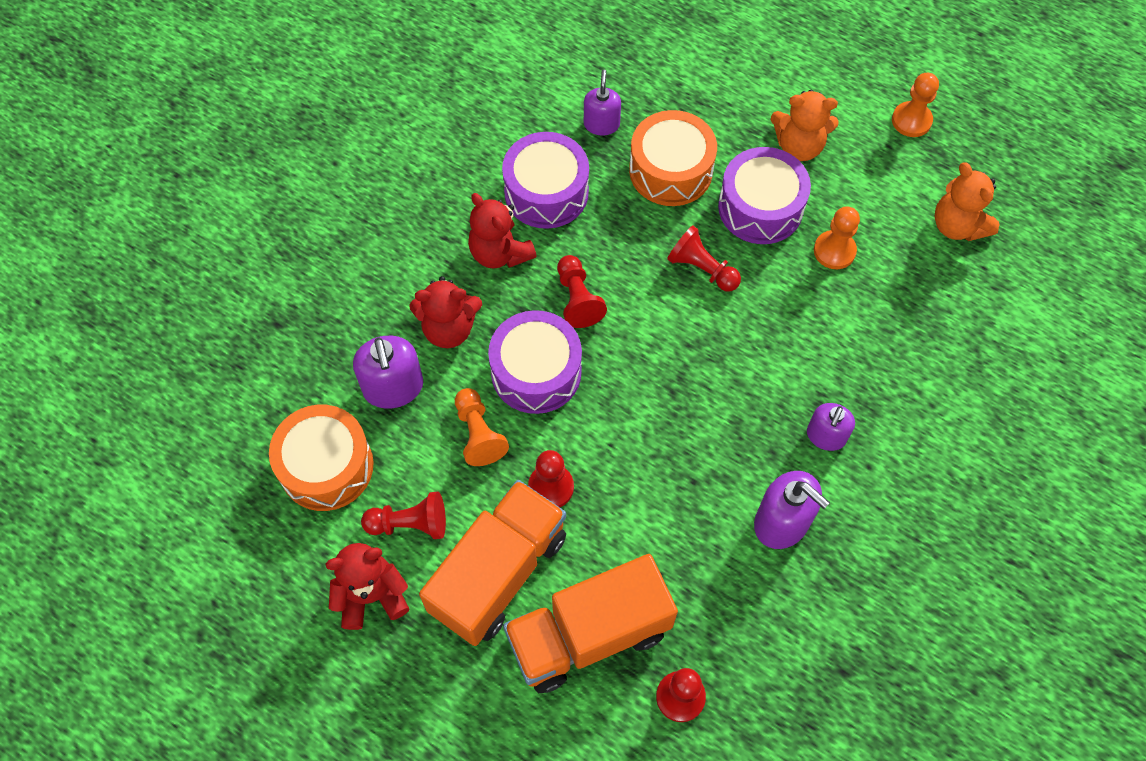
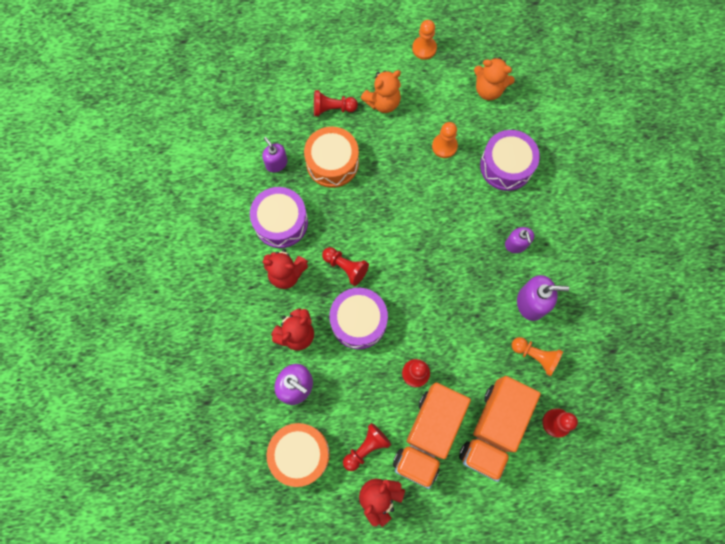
camera: 40 degrees left, 10 degrees up
(478, 434) = (359, 375): orange pawn -> orange pawn (535, 356)
(498, 573) = (428, 435): orange truck -> orange truck turned 150 degrees counterclockwise
(702, 269) = (391, 204): red pawn -> red pawn (332, 109)
(760, 207) = (391, 150): purple drum -> purple drum (506, 166)

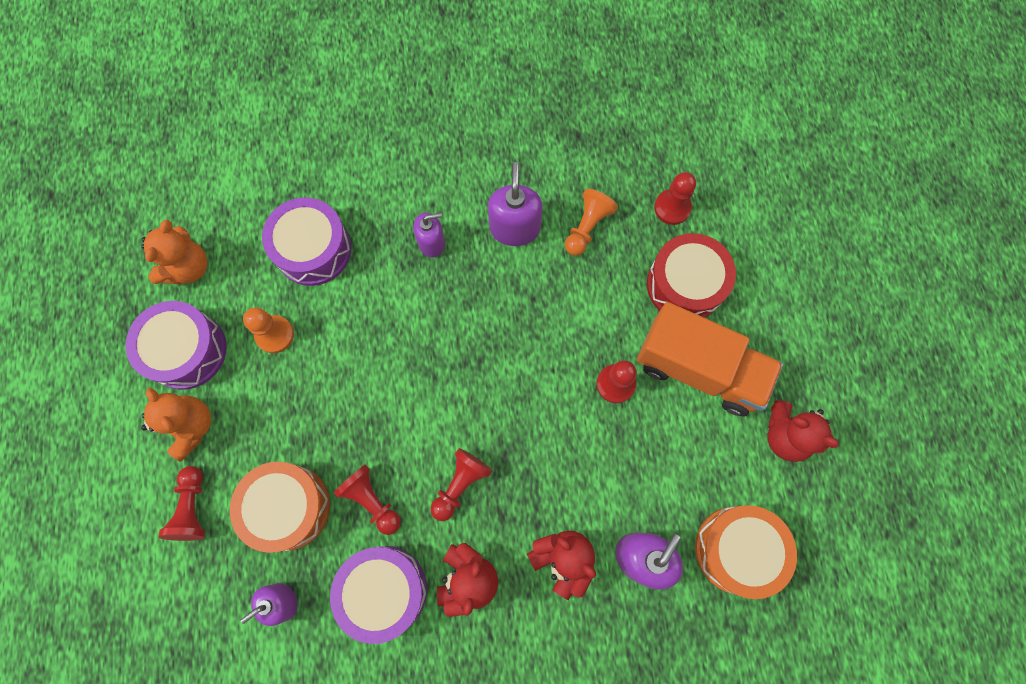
camera: 90 degrees left, 0 degrees up
(358, 321) = (543, 465): purple drum -> purple drum (187, 350)
(366, 447) = (721, 454): red pawn -> red pawn (371, 500)
(424, 48) = (104, 360): orange pawn -> none
(493, 429) = (685, 285): orange truck -> red drum

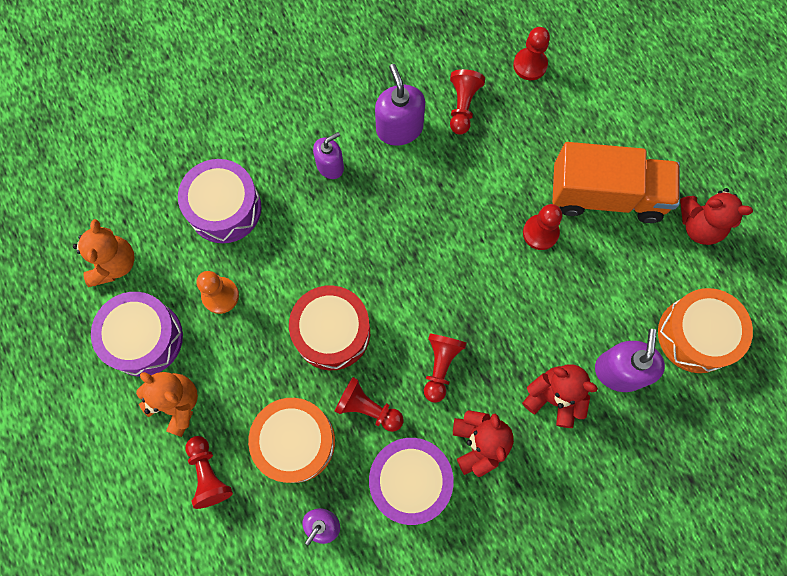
camera: 20 degrees left, 0 degrees up
(587, 227) = (462, 106): orange pawn -> red pawn
(685, 285) = (566, 127): red drum -> red drum (332, 332)

